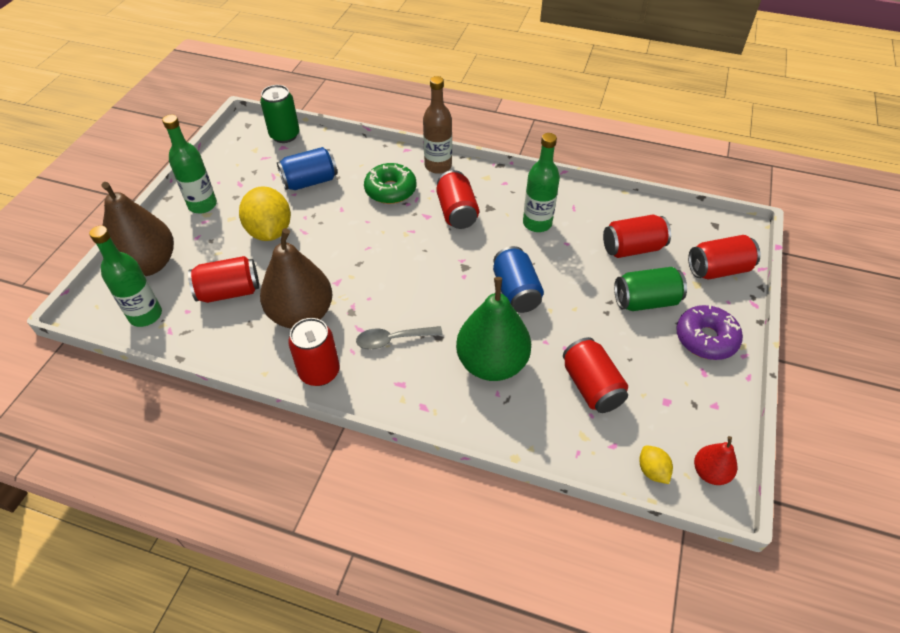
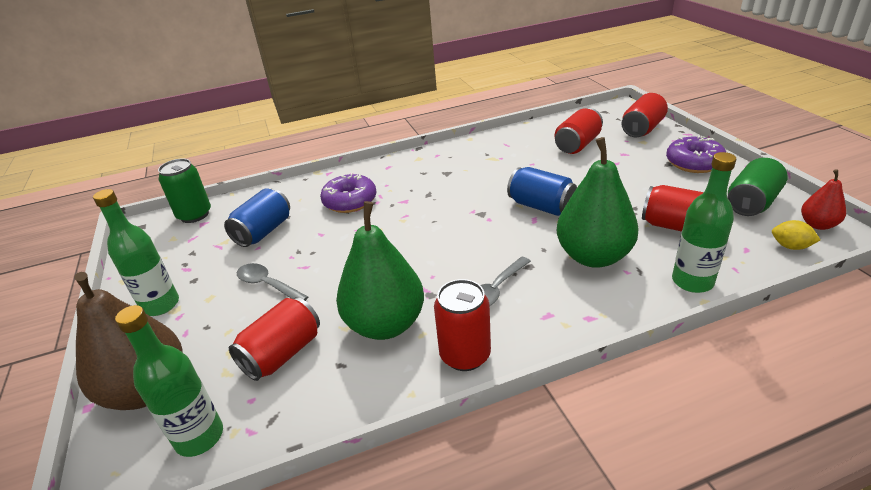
camera: 35 degrees left, 15 degrees down
(270, 231) = (267, 285): yellow lemon -> grey spoon
(301, 314) = (385, 324): brown pear -> green pear
(390, 190) = (350, 201): green donut -> purple donut
(438, 166) = (370, 170): brown bottle -> none
(457, 212) = (425, 187): red can -> none
(537, 223) = (495, 164): green bottle -> green bottle (692, 281)
(645, 301) = (630, 165): green can -> green can (751, 203)

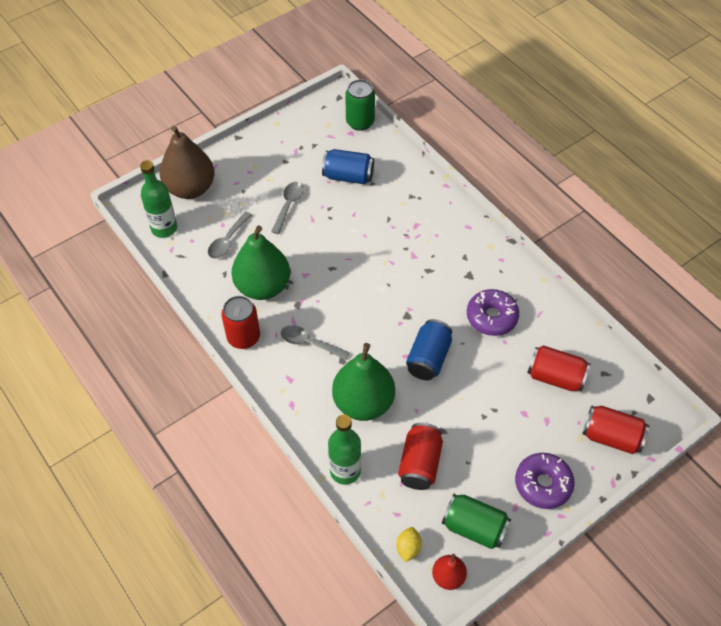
camera: 70 degrees right, 20 degrees up
(160, 305) = (257, 156): green bottle -> none
(282, 354) = (228, 240): red can -> grey spoon
(350, 201) = (403, 217): purple donut -> purple donut (491, 317)

